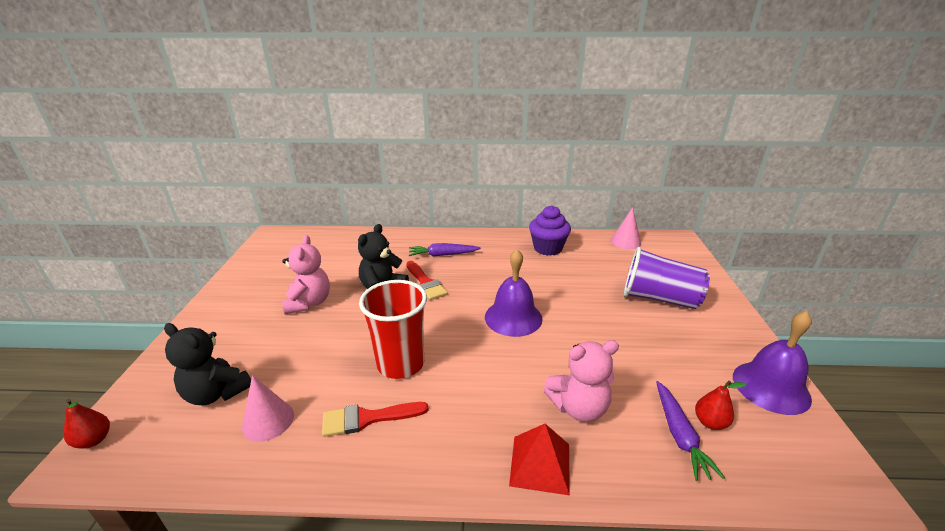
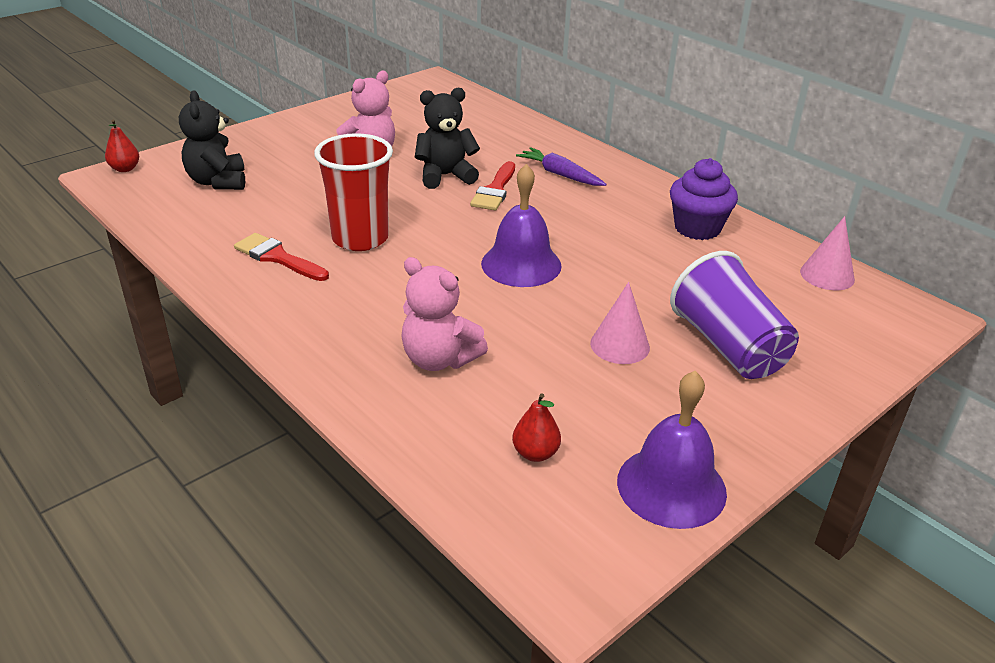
camera: 45 degrees right, 5 degrees up
(268, 420) = (220, 218): pink cone -> pink cone (620, 345)
(540, 464) = (337, 365): red pyramid -> none
(679, 435) = (486, 437): purple carrot -> none

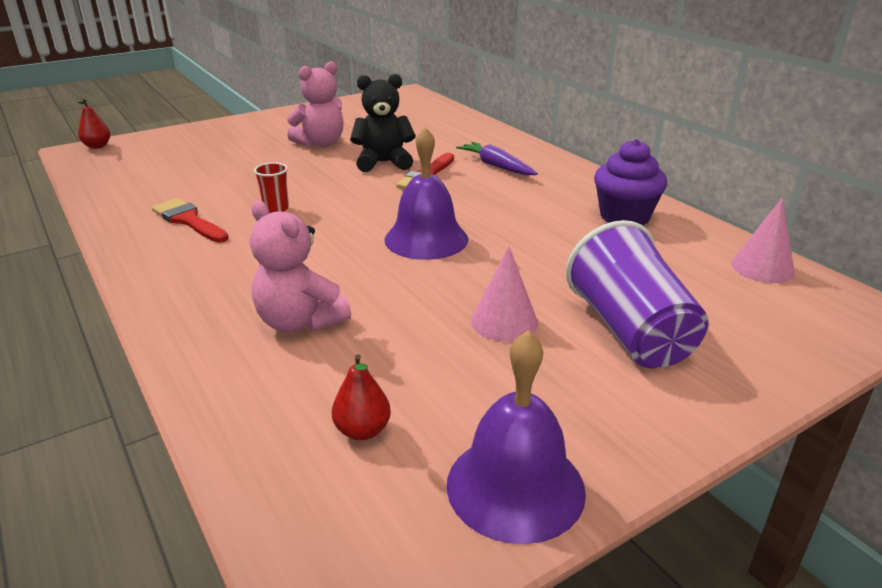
camera: 10 degrees right, 5 degrees down
(218, 182) = (171, 159): black teddy bear -> none
(360, 238) = (276, 209): red cup -> red cup, size x0.45

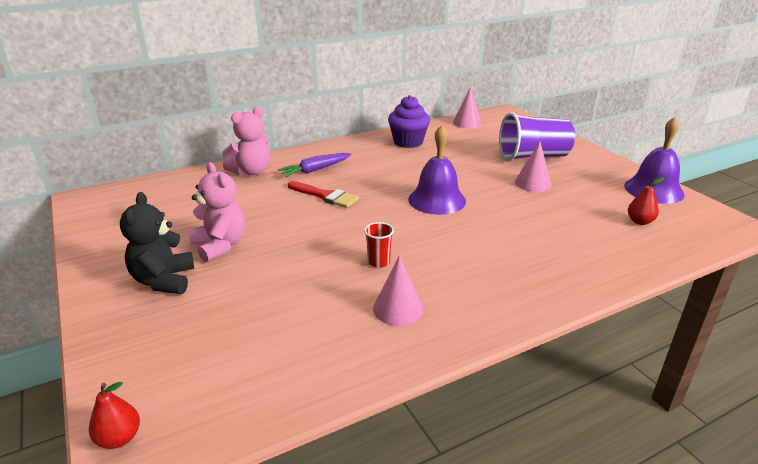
camera: 85 degrees left, 0 degrees up
(188, 220) = (398, 308): red brush -> pink cone
(300, 322) = (552, 242): pink teddy bear -> pink teddy bear (251, 171)
(383, 163) = (289, 213): black teddy bear -> black teddy bear (164, 280)

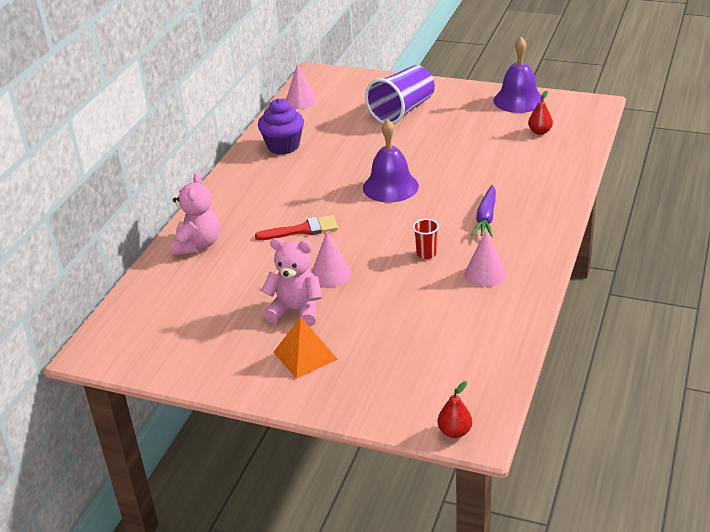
camera: 40 degrees left, 5 degrees up
(164, 280) = (305, 355): black teddy bear -> orange pyramid
(315, 170) = (251, 213): purple carrot -> purple carrot (486, 217)
(533, 183) = (435, 136): pink cone -> pink cone (330, 274)

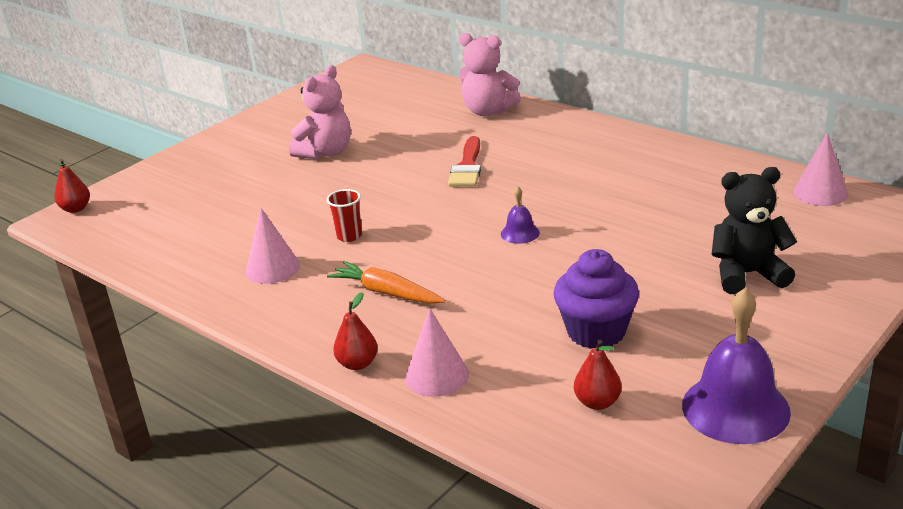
camera: 110 degrees right, 5 degrees down
(283, 146) = (681, 170): purple cupcake -> purple cupcake (596, 332)
(305, 355) = (256, 151): orange pyramid -> none
(330, 274) = (368, 175): pink cone -> pink cone (437, 376)
(390, 186) = (520, 233): purple bell -> purple bell, size x0.48
(402, 111) = (747, 274): purple cup -> black teddy bear
(486, 217) = (387, 293): purple carrot -> orange carrot
(561, 206) = (357, 364): none -> red pear

